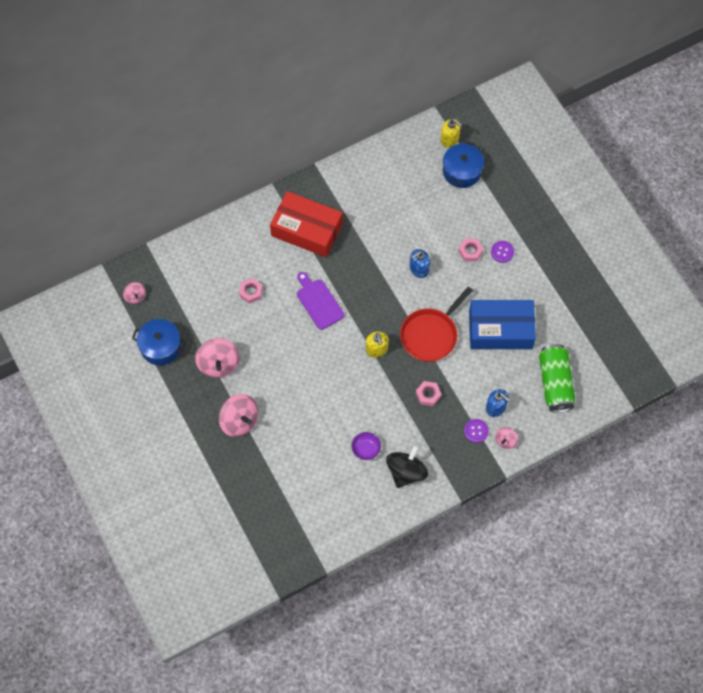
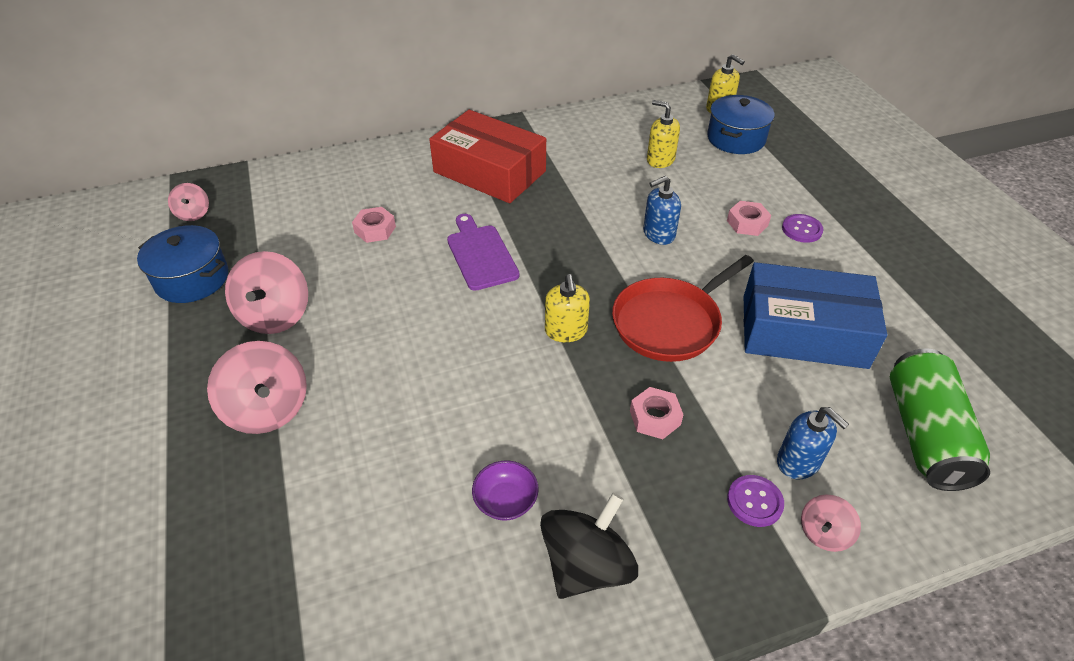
camera: 10 degrees right, 20 degrees down
(414, 201) = (660, 160): none -> yellow soap dispenser

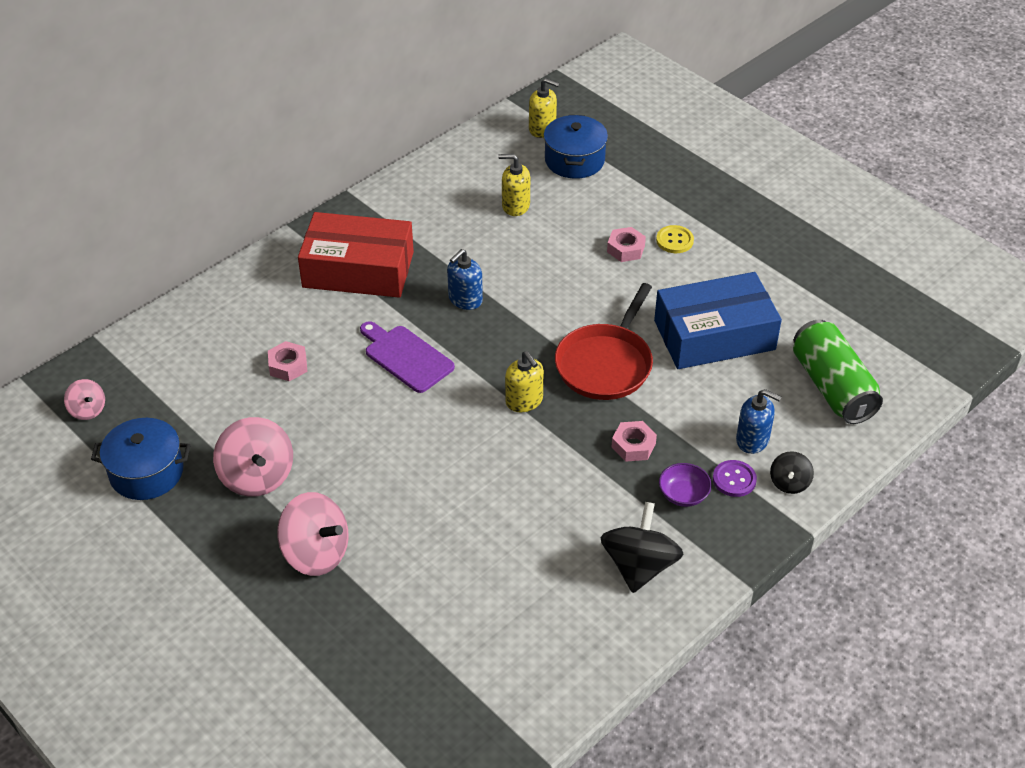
camera: 25 degrees left, 0 degrees up
(506, 500) = (556, 546): purple bowl -> purple bowl (683, 494)
(658, 234) = (554, 285): blue soap dispenser -> blue soap dispenser (465, 299)
(801, 229) = (674, 240): purple button -> yellow button
(823, 533) = (789, 483): pink spinning top -> black spinning top

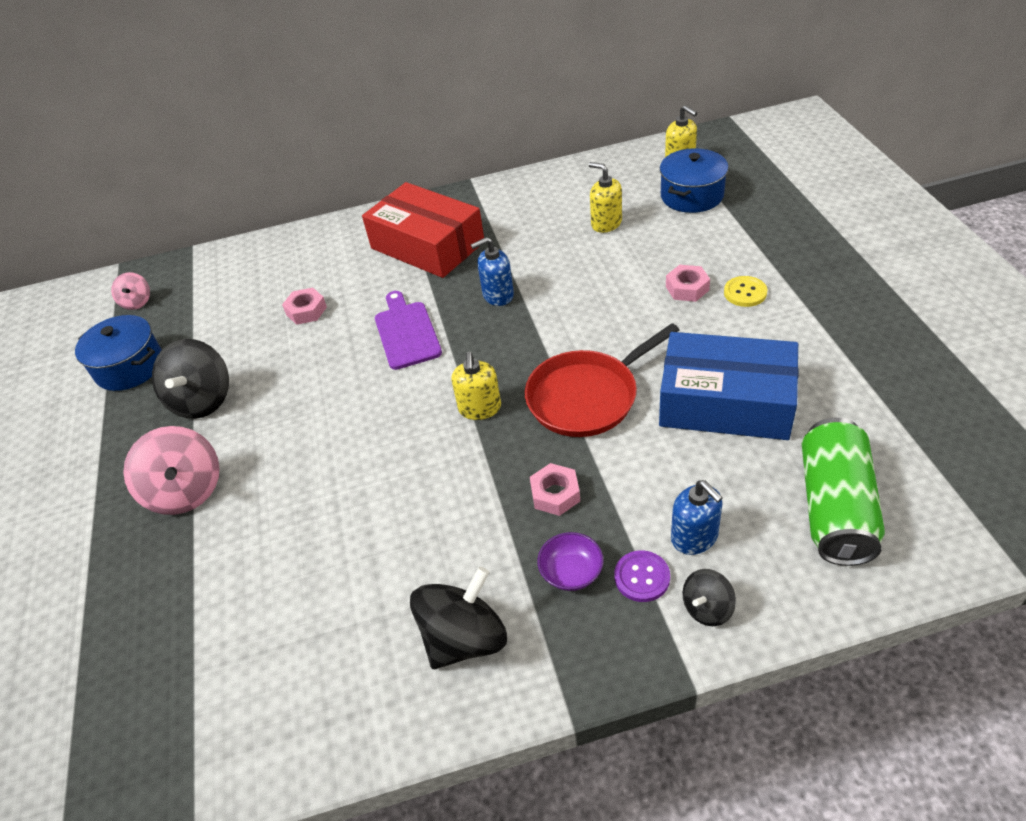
camera: 35 degrees right, 0 degrees up
(257, 476) = (202, 400): pink spinning top -> black spinning top

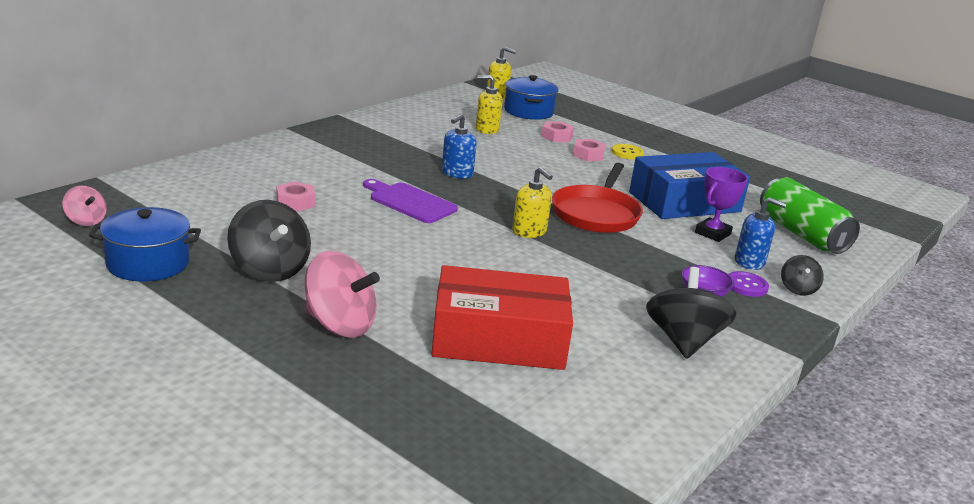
camera: 45 degrees left, 20 degrees down
(427, 245) = (355, 153): red box -> red box (499, 339)
(555, 494) = (642, 262): pink nut -> pink nut (557, 136)
(701, 470) = (712, 233): none -> purple trophy

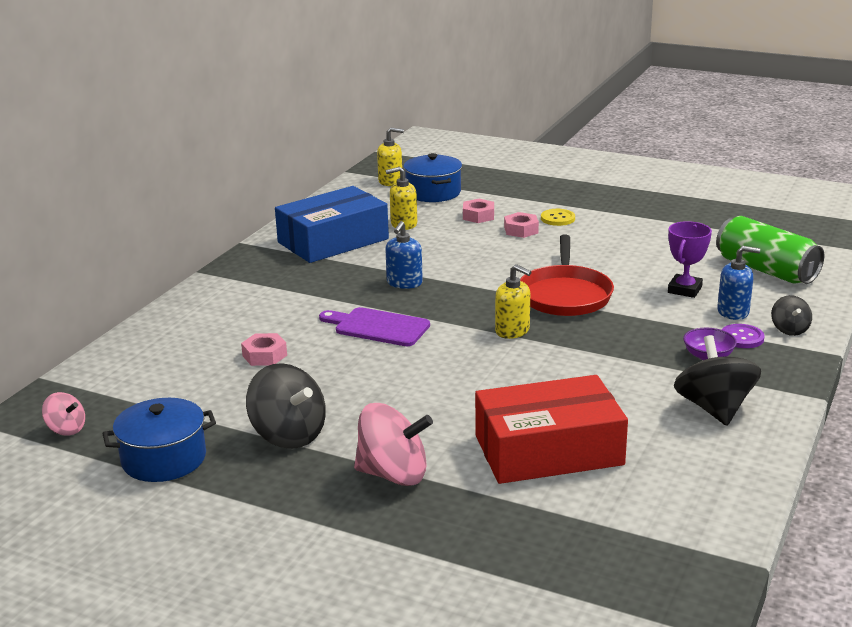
camera: 10 degrees left, 0 degrees up
(684, 202) = (641, 261): blue box -> blue box (333, 241)

